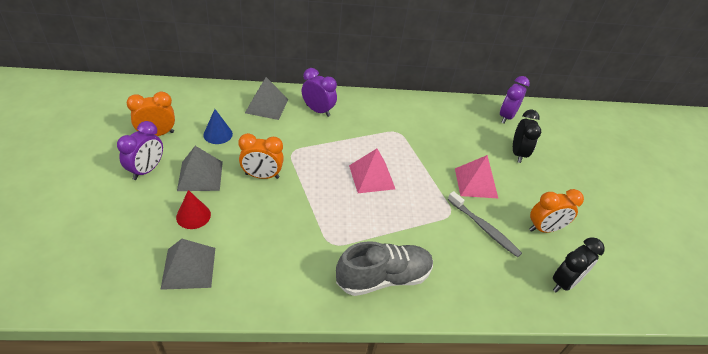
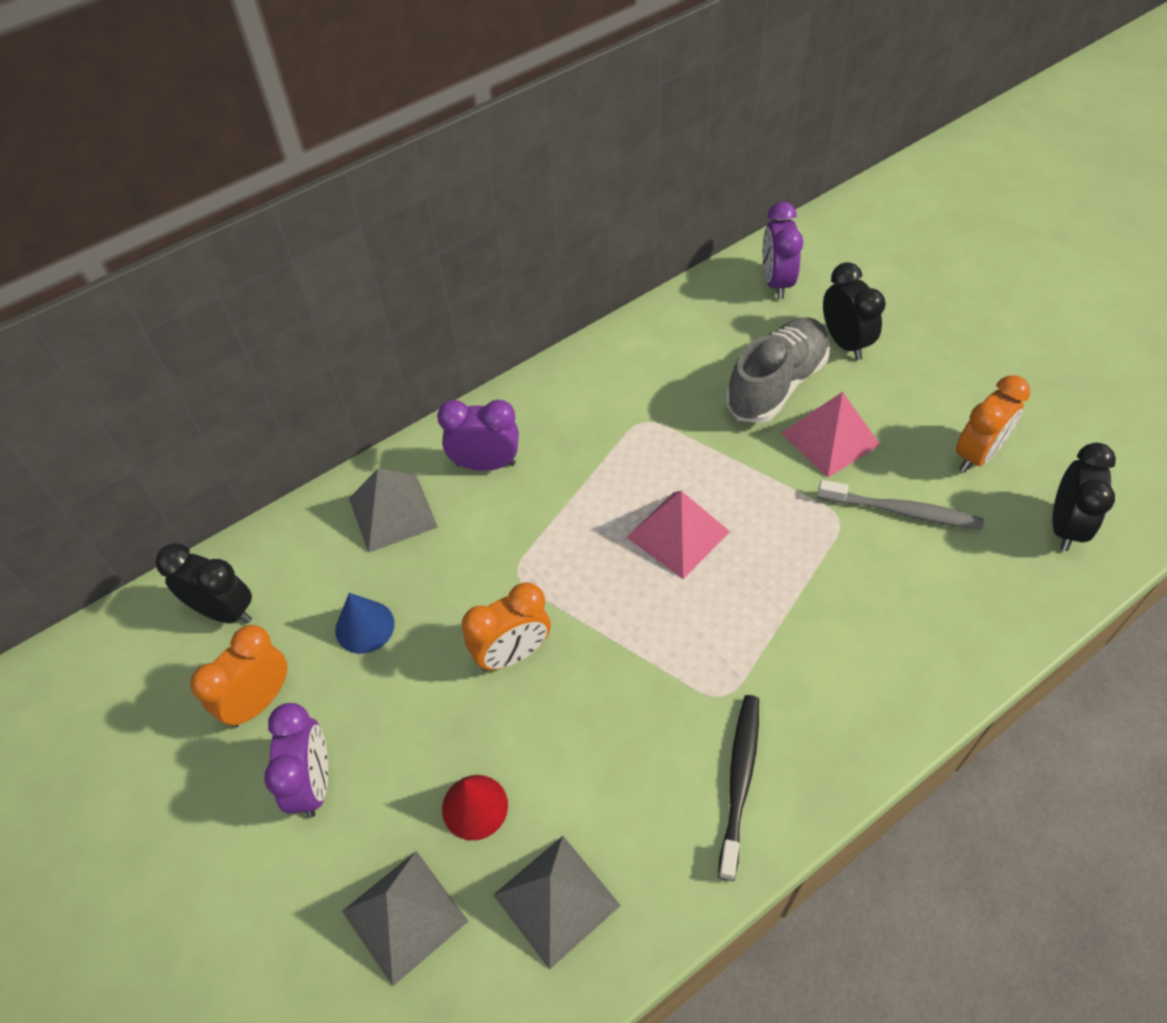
camera: 25 degrees left, 10 degrees up
(176, 101) = (224, 611): none -> black clock
(200, 176) = (414, 727): grey pyramid -> grey pyramid (405, 916)
(306, 278) = (740, 780): none -> black toothbrush
(383, 278) = (840, 697): grey shoe -> grey shoe (776, 384)

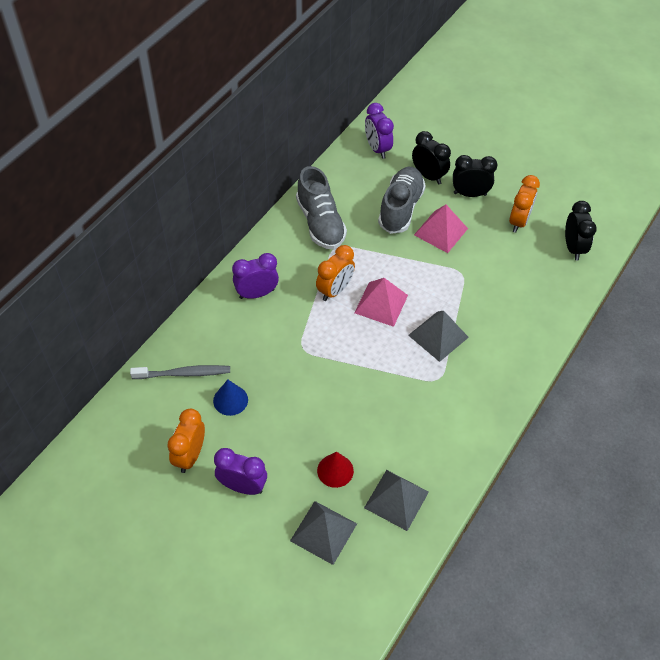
camera: 25 degrees left, 0 degrees up
(224, 611) = (143, 415): black clock -> black clock (470, 194)
(313, 782) = (242, 486): purple clock -> purple clock turned 45 degrees counterclockwise
(392, 512) = (215, 334): grey pyramid -> grey pyramid (438, 336)
(512, 654) = (319, 390): orange clock -> orange clock (335, 290)
(635, 377) = (320, 223): none -> grey shoe
(740, 780) = (462, 416): black toothbrush -> none
(902, 511) = (492, 261): grey toothbrush -> grey toothbrush (184, 373)

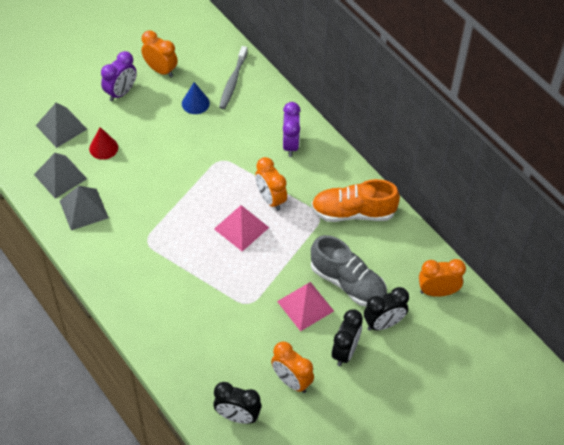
camera: 110 degrees right, 0 degrees up
(320, 223) = (353, 212): grey shoe -> orange shoe
(377, 149) = (437, 292): purple clock -> orange clock
(438, 336) = (188, 257): grey pyramid -> grey pyramid (84, 209)

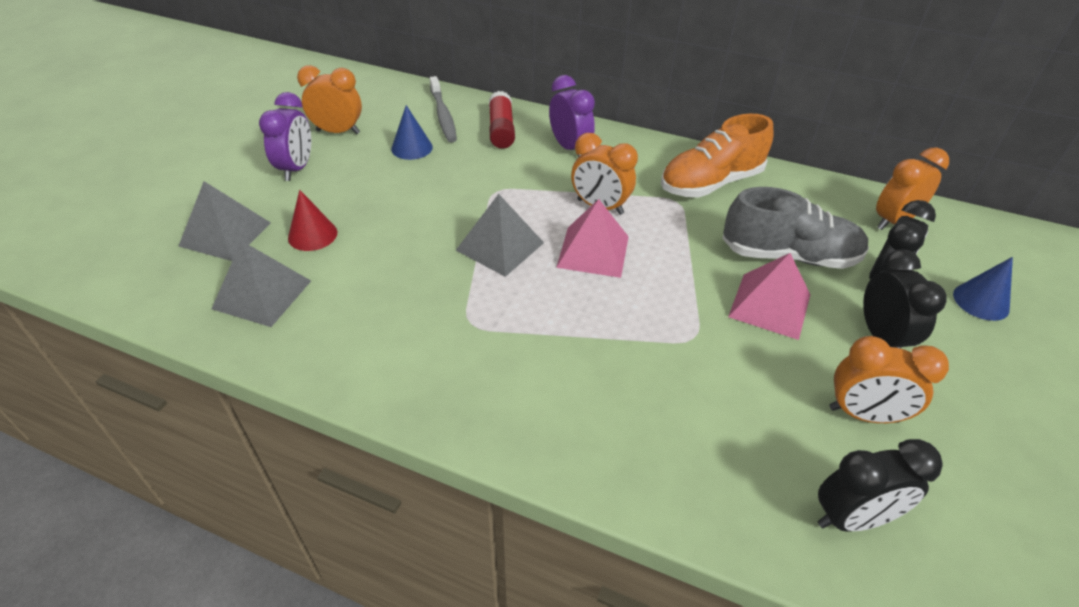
camera: 30 degrees left, 10 degrees down
(84, 209) = (332, 322): grey pyramid -> grey pyramid (500, 246)
(260, 111) = (501, 130): none -> red glue stick
(426, 362) = (981, 301): none -> blue cone

